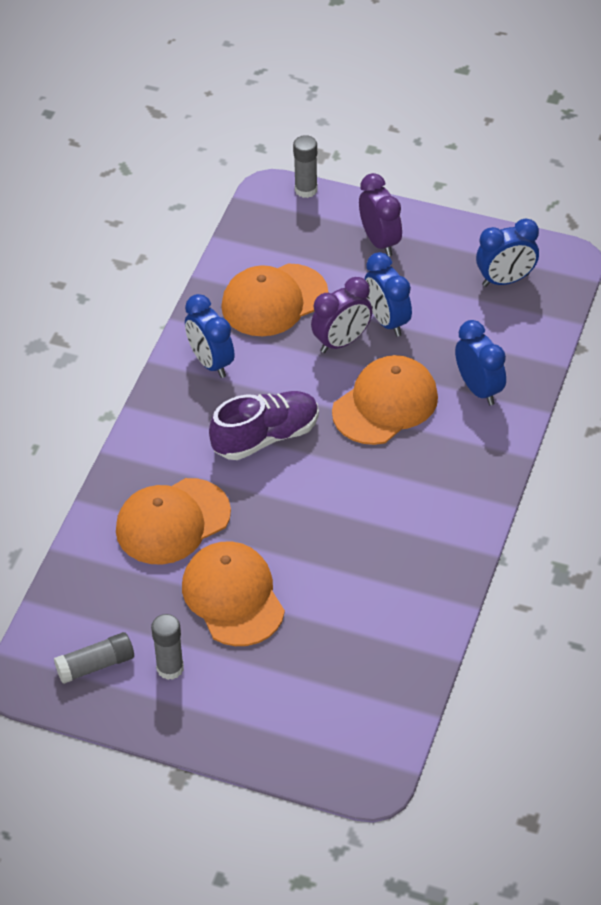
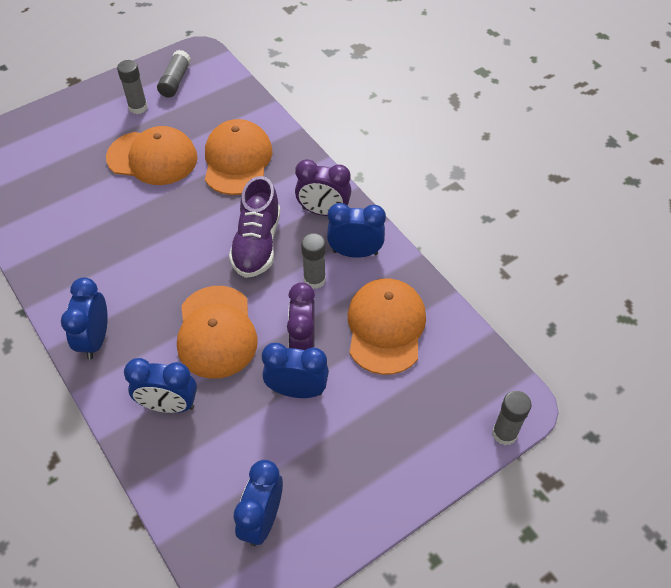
camera: 125 degrees right, 5 degrees up
(268, 373) = (314, 279): none -> grey glue stick
(380, 241) = (393, 449): purple clock -> purple clock (323, 211)
(473, 480) = (95, 339): none -> blue clock

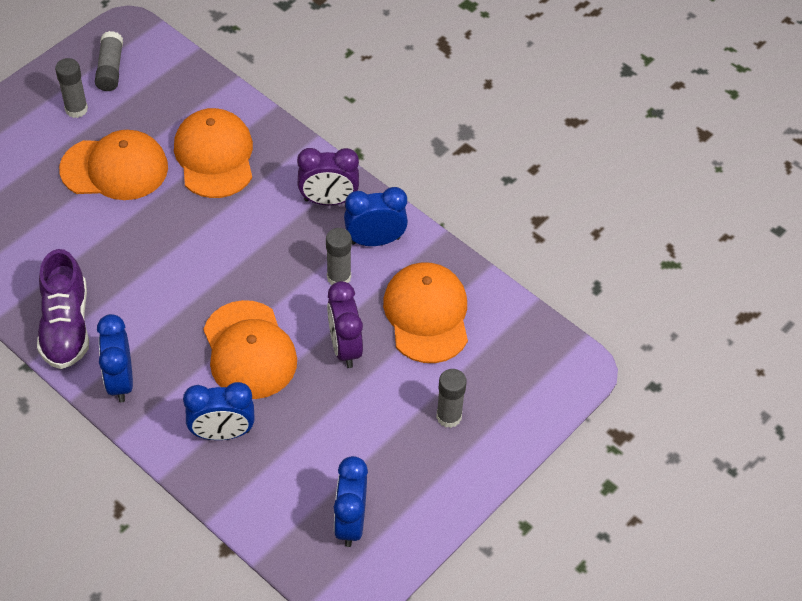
camera: 15 degrees left, 0 degrees up
(257, 244) = (265, 248): purple shoe -> purple shoe (66, 326)
(297, 390) = (351, 394): blue clock -> none
(504, 433) = (568, 398): grey glue stick -> grey glue stick (449, 416)

